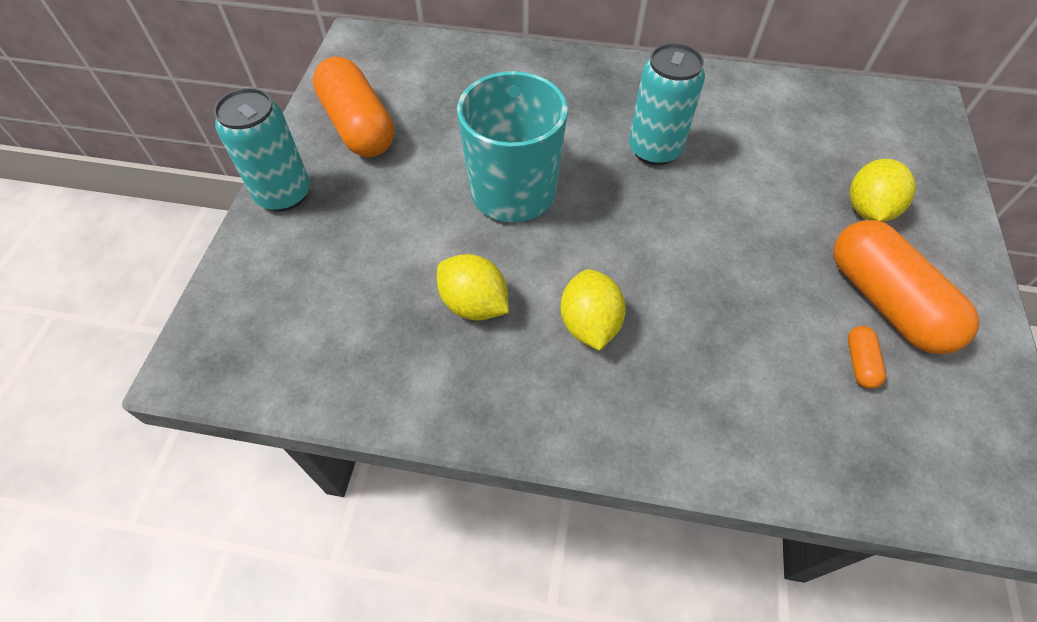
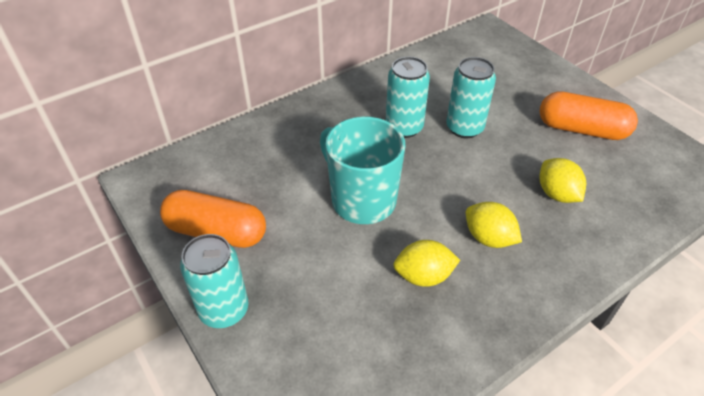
camera: 45 degrees left, 10 degrees down
(725, 196) = (464, 128): none -> turquoise can
(860, 362) = (605, 163): orange capsule -> none
(868, 209) = (526, 93): yellow lemon -> yellow lemon (557, 194)

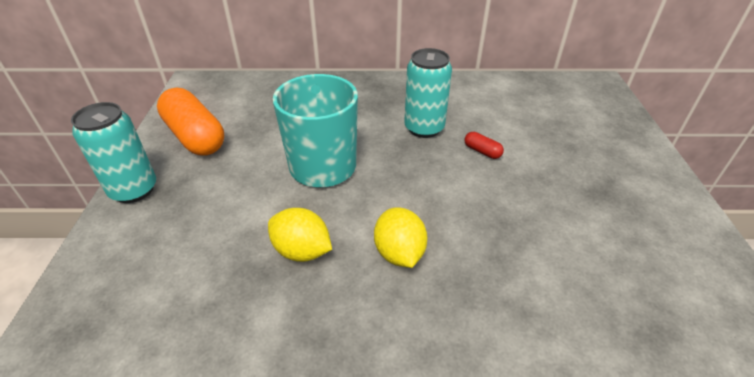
camera: 35 degrees right, 5 degrees down
(464, 128) = (482, 151): turquoise can -> red capsule
(557, 194) = (519, 252): yellow lemon -> none
(581, 129) = (617, 206): orange capsule -> none

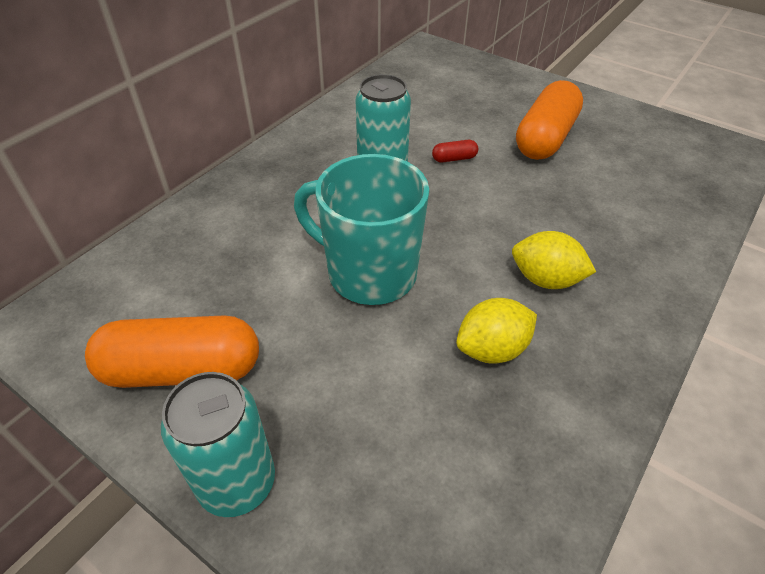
camera: 55 degrees left, 5 degrees up
(576, 187) = (545, 138): none -> orange capsule

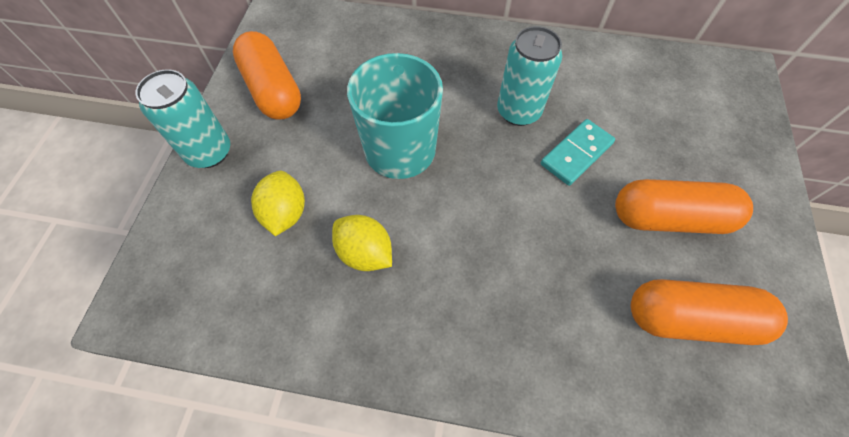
camera: 65 degrees right, 15 degrees up
(454, 158) = (576, 154): red capsule -> turquoise domino
(545, 279) = (460, 271): yellow lemon -> yellow lemon (285, 213)
(637, 165) = (690, 318): none -> orange capsule

